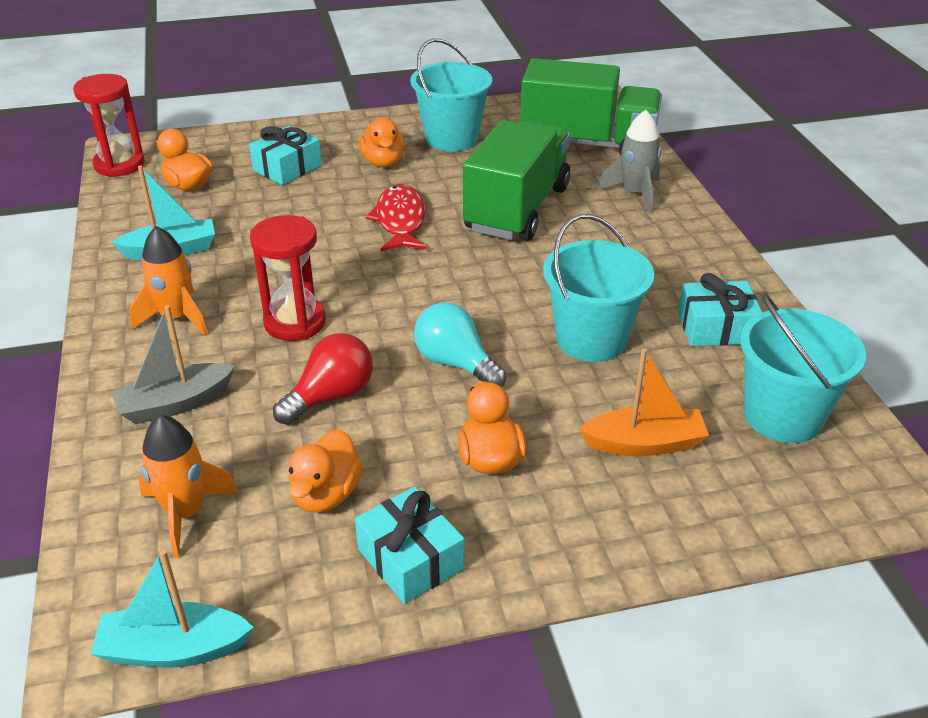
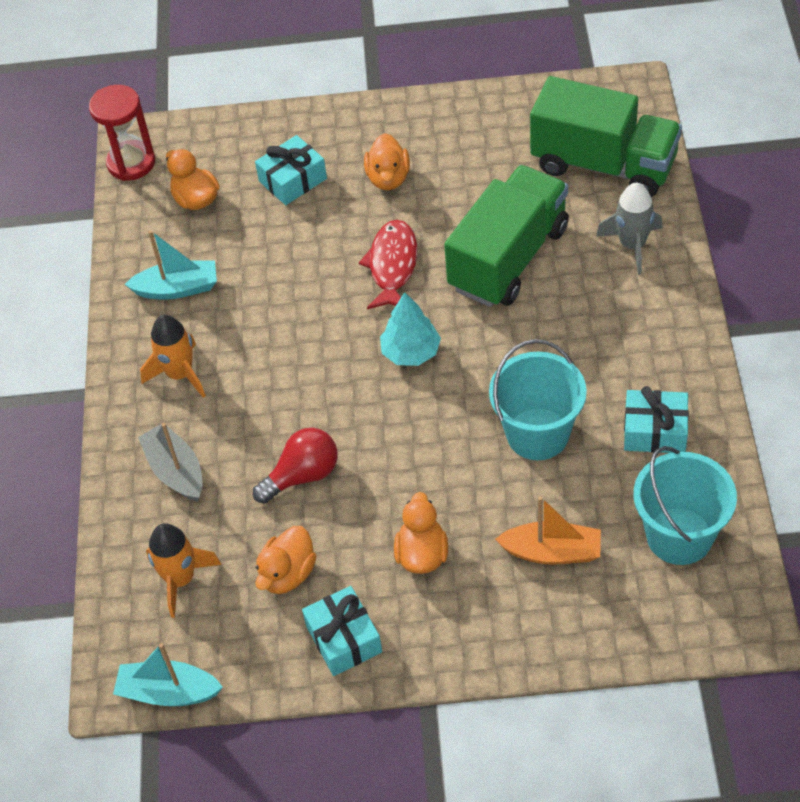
camera: 15 degrees right, 15 degrees up
(175, 404) = (176, 471): grey boat -> grey boat turned 75 degrees clockwise
(295, 322) = (281, 389): red hourglass -> none
(434, 283) = (411, 352): none -> turquoise tree
(451, 138) = (464, 146): turquoise bucket -> none
(455, 363) = (413, 450): turquoise light bulb -> none

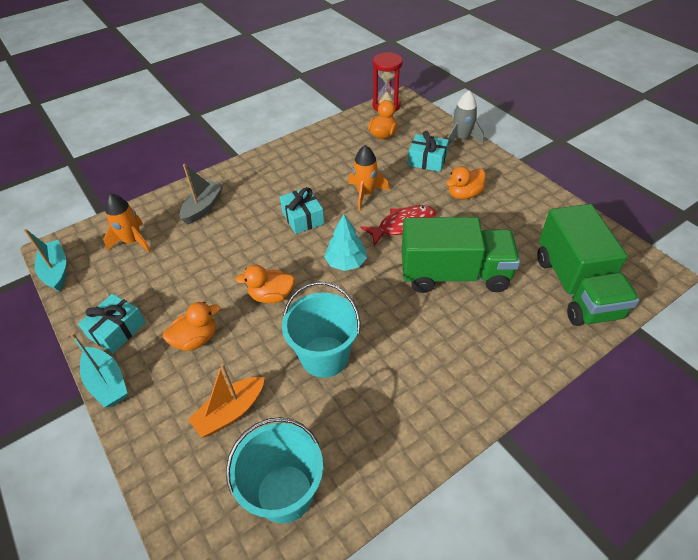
camera: 55 degrees right, 5 degrees down
(177, 288) = (321, 155): turquoise boat -> turquoise boat (107, 383)
(180, 374) = (267, 180): orange rocket -> orange rocket (365, 194)
(288, 574) = (154, 283): orange duck -> orange duck (271, 296)
(302, 475) = (227, 257): red light bulb -> none
(552, 552) = (230, 412): orange boat -> orange boat turned 75 degrees clockwise
(632, 245) = (524, 335): grey rocket -> grey rocket (461, 139)
(655, 431) = (372, 428): turquoise gift -> turquoise gift (303, 218)

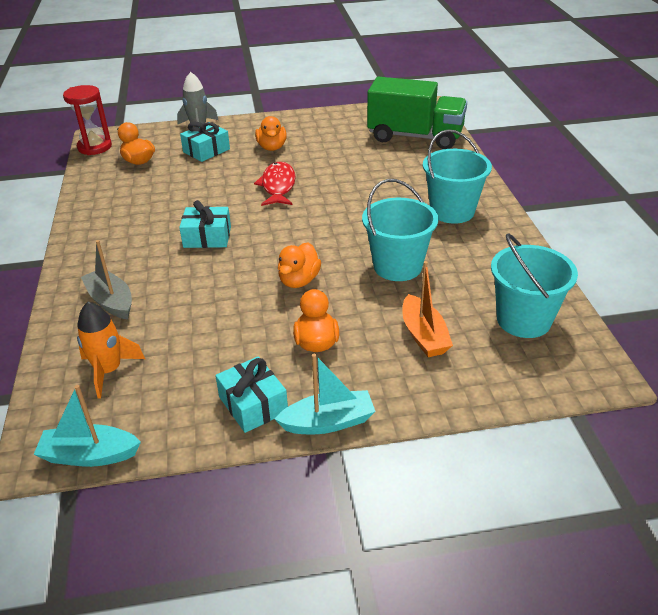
camera: 65 degrees left, 10 degrees down
(346, 262) = (295, 227): turquoise tree -> none
(365, 194) = (214, 193): orange rocket -> none
(446, 369) = (452, 211): none -> turquoise bucket
(454, 274) = (359, 179): green truck -> none

